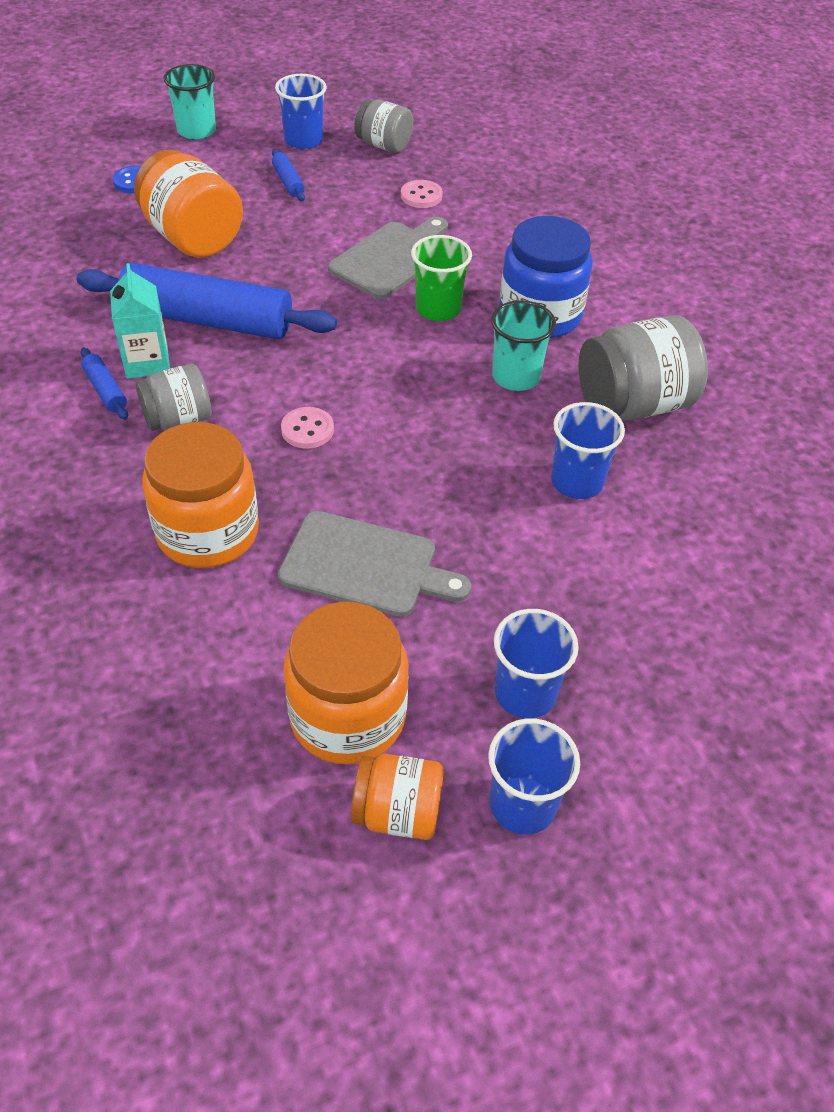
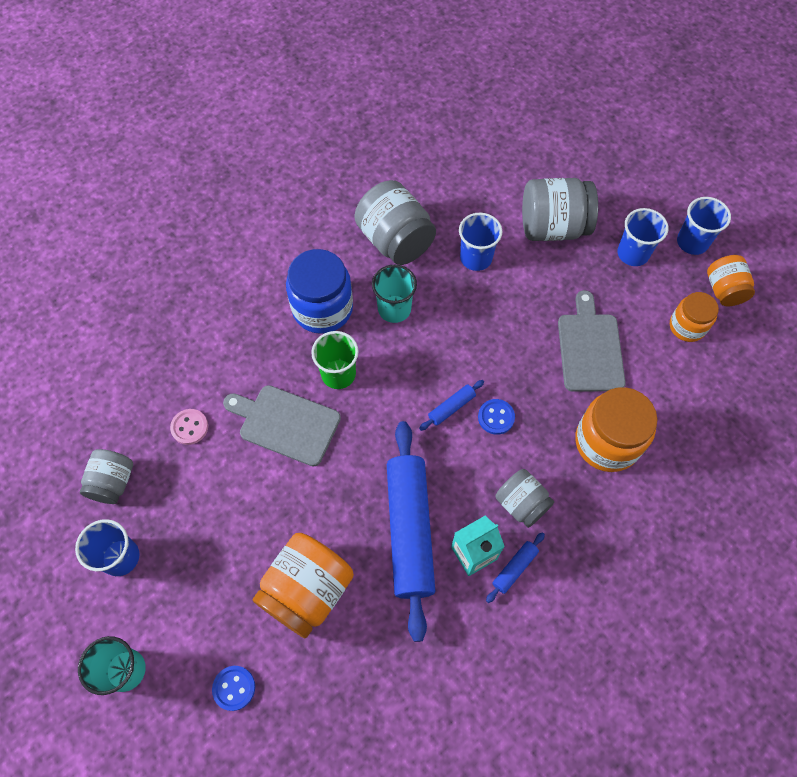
camera: 105 degrees left, 15 degrees up
(288, 182) = (196, 544): blue rolling pin -> blue rolling pin (451, 407)
(307, 430) = (496, 417): pink button -> blue button
(348, 716) = (687, 326): orange jar -> orange jar, size x0.60
(612, 596) = (553, 227): none -> grey jar

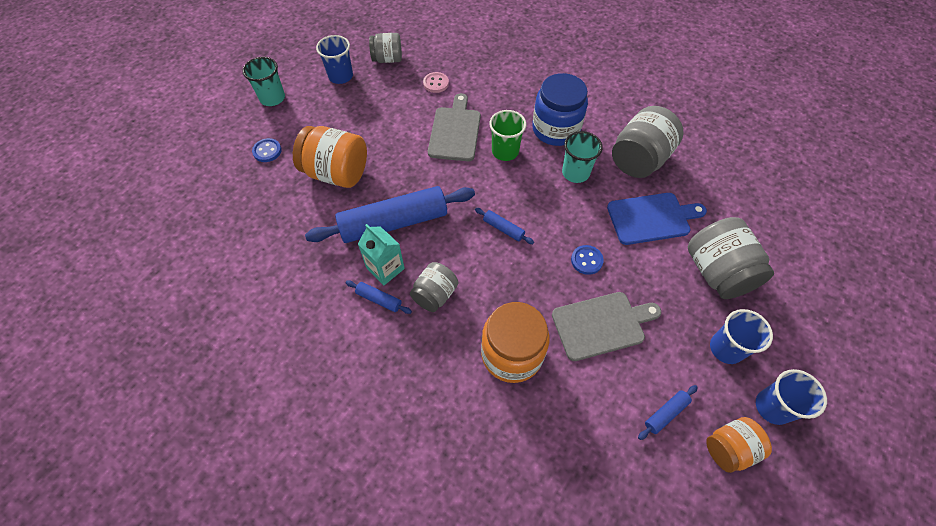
camera: 75 degrees right, 5 degrees down
(476, 258) = (651, 218): blue cup -> blue cutting board
(496, 417) = (505, 262): blue button -> blue button (586, 260)
(687, 326) = (665, 413): orange jar -> blue rolling pin

